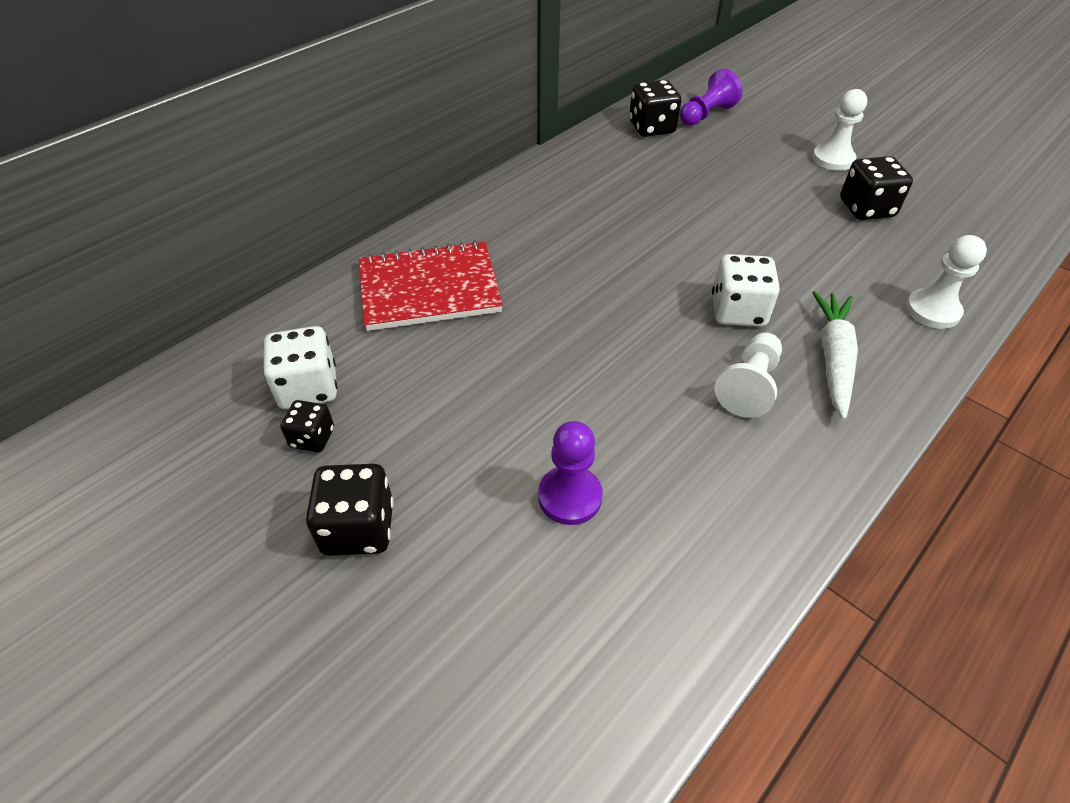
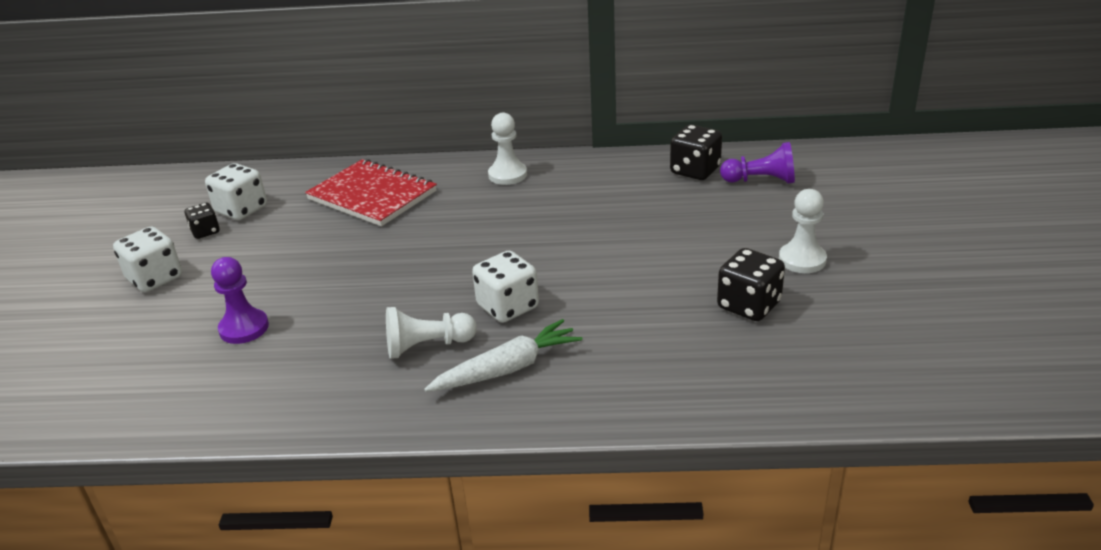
camera: 50 degrees right, 15 degrees down
(358, 528) = (155, 278): black dice -> white dice
(932, 311) = (642, 392): white pawn -> white pawn (507, 175)

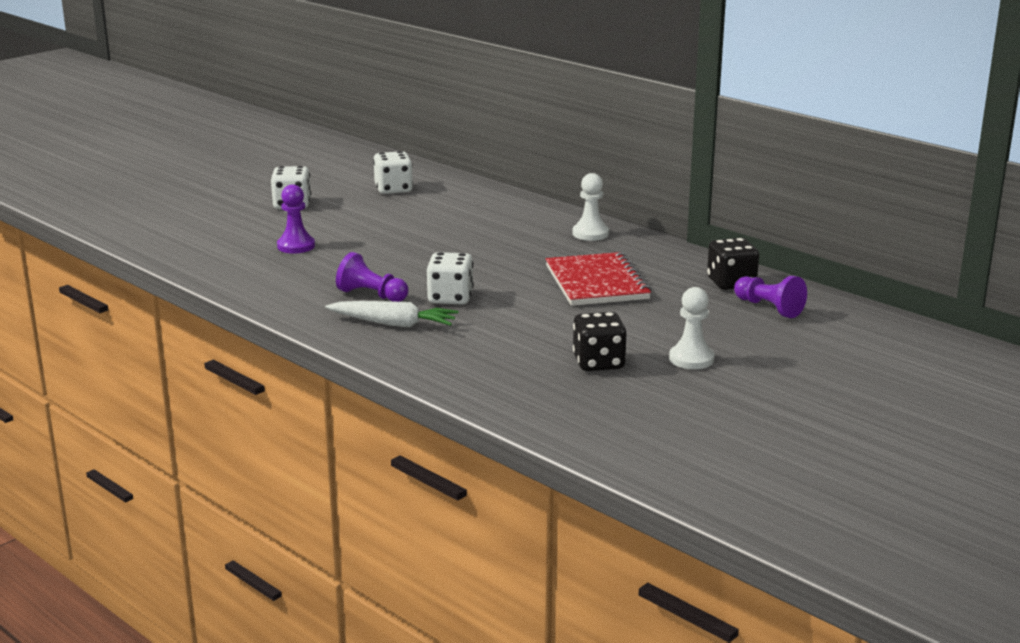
camera: 40 degrees right, 10 degrees down
(205, 231) = (355, 193): black dice -> none
(372, 195) = (482, 211): red notebook -> red notebook (596, 283)
(427, 346) = (371, 295): white pawn -> purple pawn

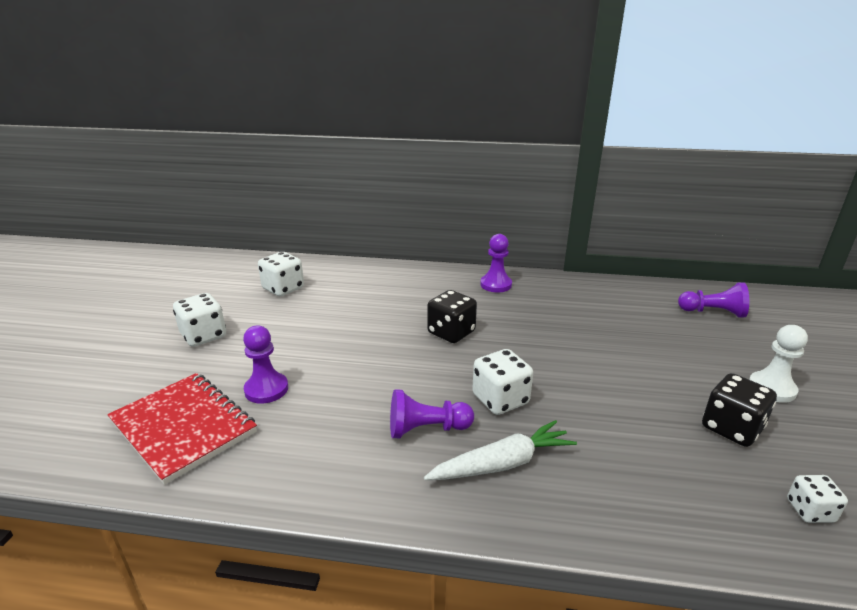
camera: 35 degrees left, 5 degrees up
(560, 405) = (810, 511): none -> white dice
(590, 234) = (496, 285): white pawn -> purple pawn
(596, 283) = (577, 332): red notebook -> red notebook (183, 427)
(731, 283) = (653, 298): black dice -> black dice (451, 332)

